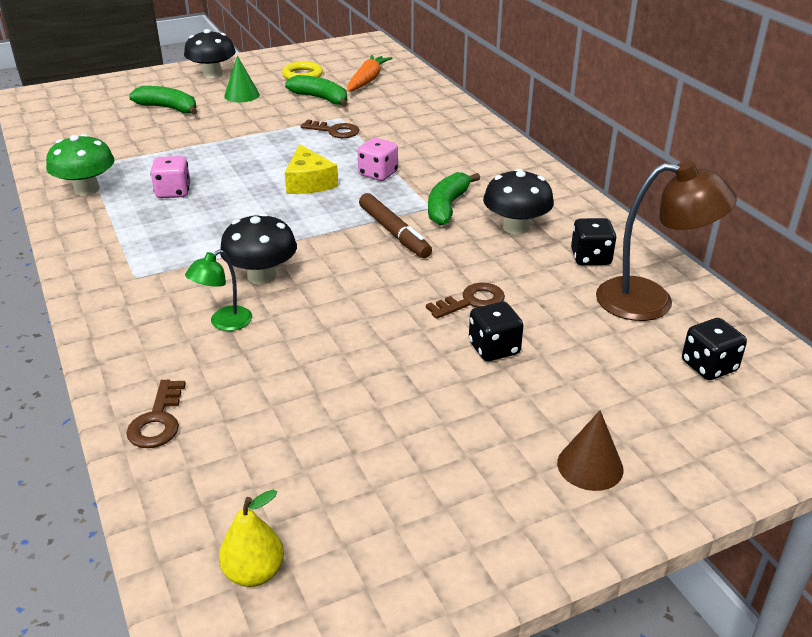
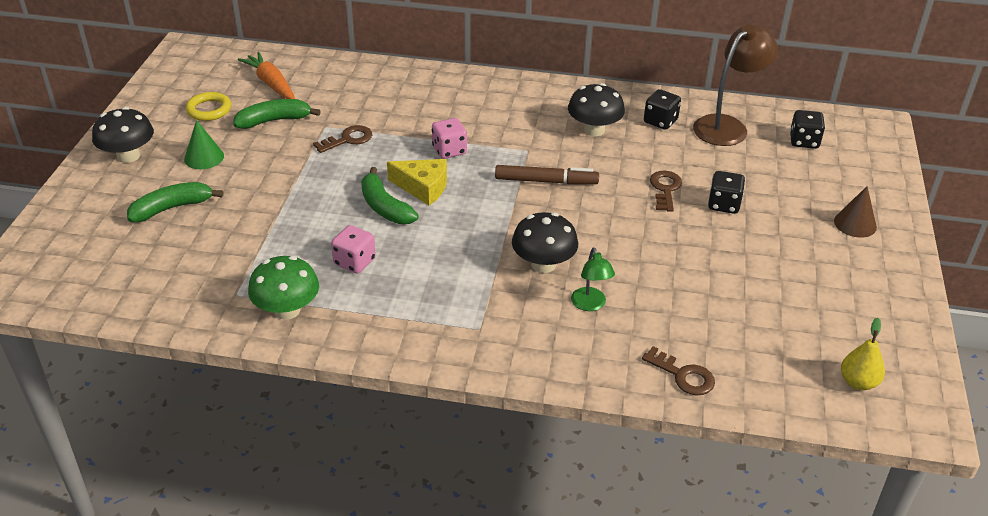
camera: 55 degrees left, 5 degrees up
(447, 207) = (535, 143): green banana -> green banana (385, 207)

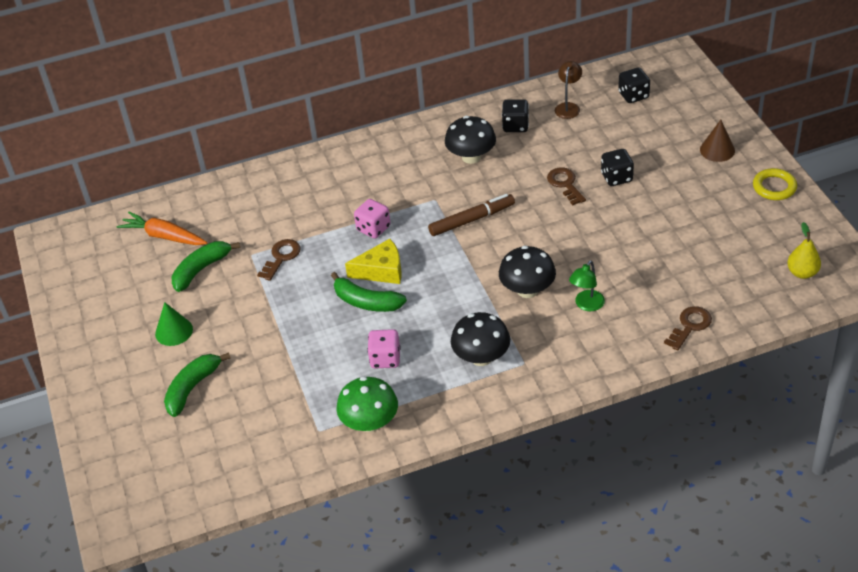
camera: 25 degrees left, 5 degrees up
(128, 156) = (105, 362): black mushroom -> black mushroom (481, 357)
(209, 110) = (133, 286): yellow ring -> yellow ring (774, 187)
(590, 305) = (586, 305): green lamp -> green lamp turned 75 degrees clockwise
(683, 375) = (690, 326): brown key -> brown key turned 60 degrees counterclockwise
(727, 126) = (568, 107): brown lamp -> brown lamp, size x0.53

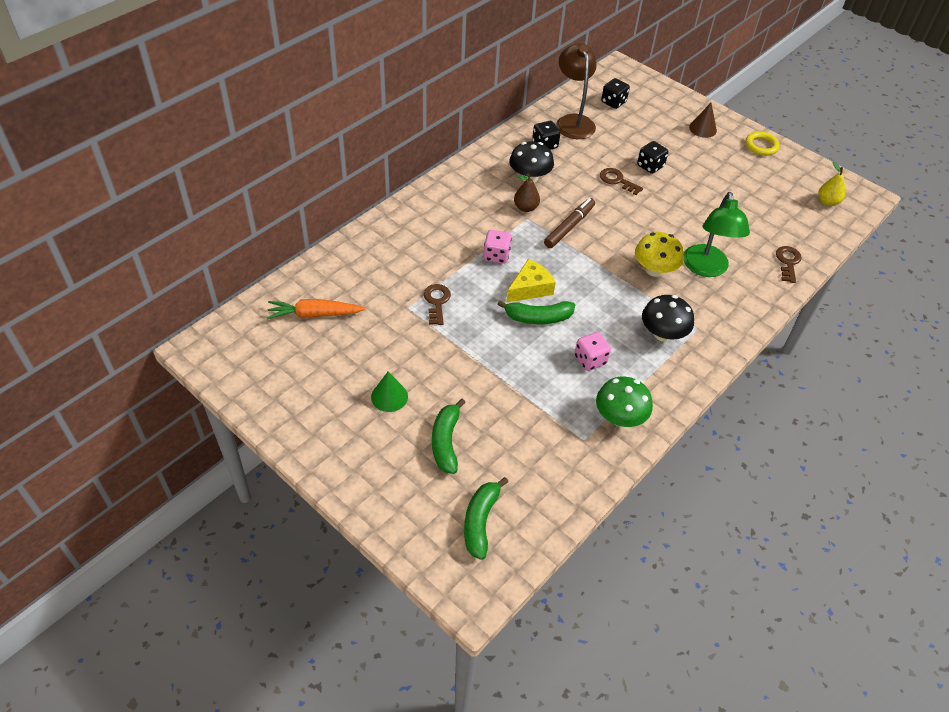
camera: 35 degrees left, 5 degrees up
(201, 270) = (372, 334): green banana -> green banana (480, 521)
(442, 188) = (526, 208): none -> brown pear
(527, 290) = (654, 270): black mushroom -> yellow mushroom
(568, 107) = (573, 121): brown lamp -> brown lamp, size x1.87
(586, 305) = (706, 268): green lamp -> green lamp, size x1.87

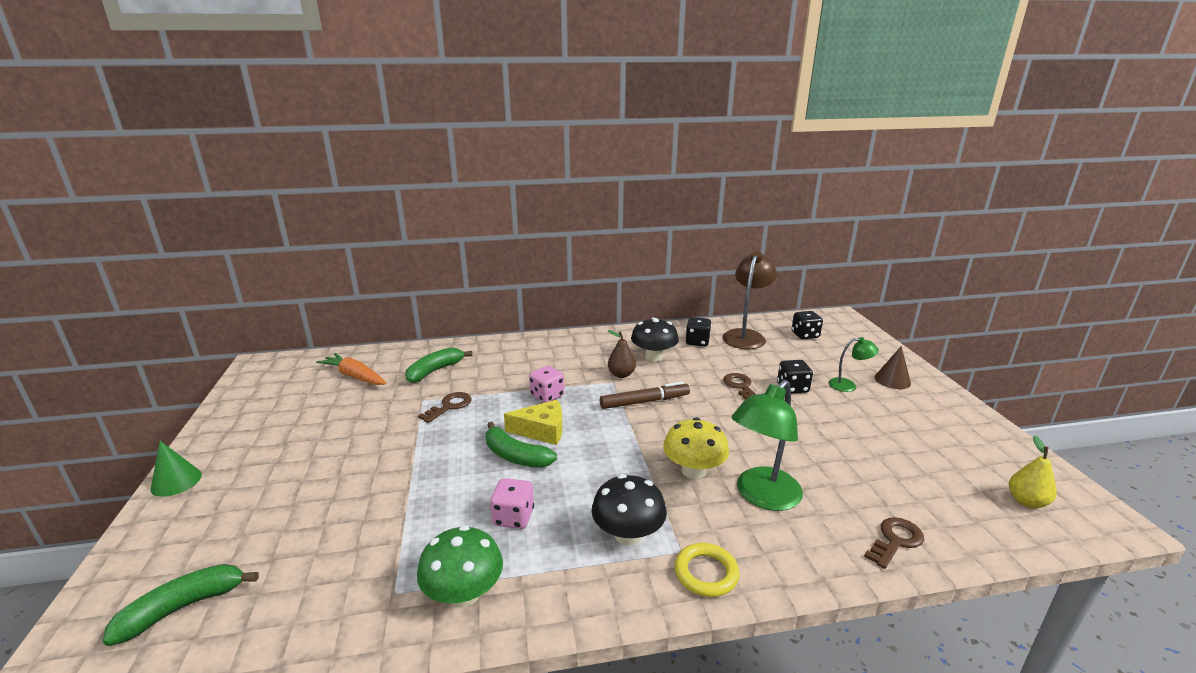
camera: 40 degrees right, 25 degrees down
(389, 396) = (306, 453): green cone -> green cone (176, 481)
(446, 442) = (283, 513): green banana -> green banana (435, 371)
(681, 147) = (848, 385): none -> green lamp
(761, 146) = (962, 416): yellow ring -> yellow ring (706, 573)

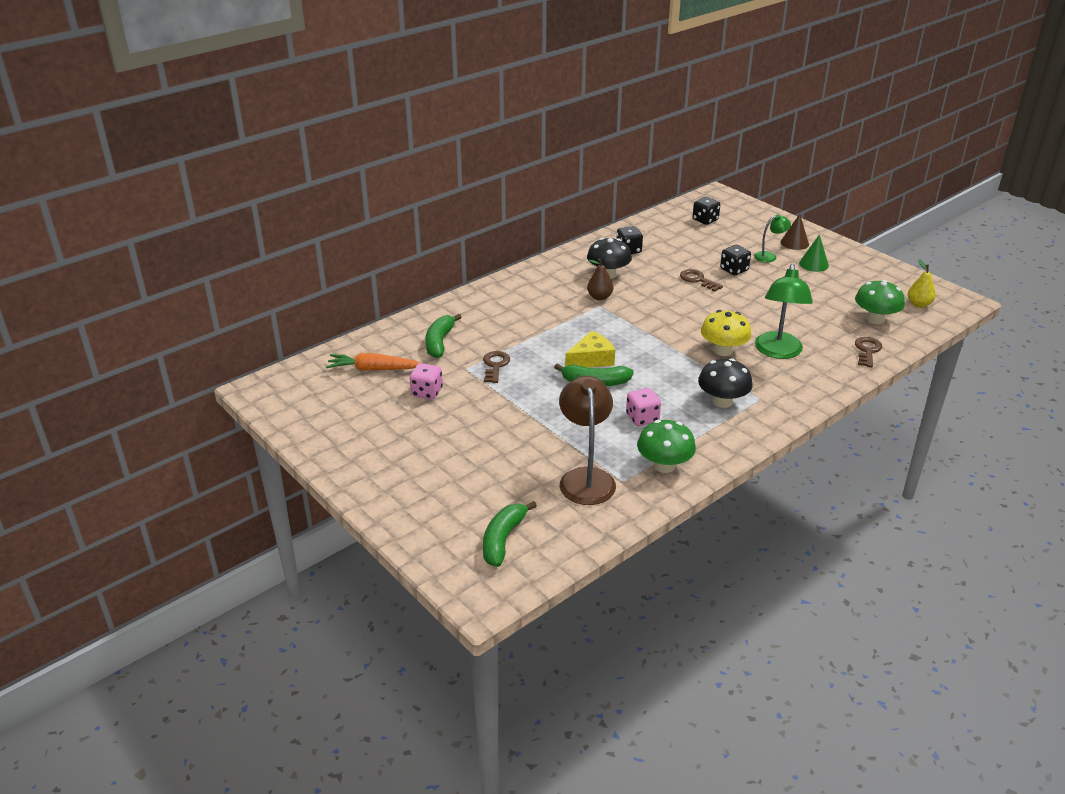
camera: 30 degrees left, 10 degrees up
(176, 481) = (360, 489): green cone -> green cone (813, 264)
(547, 396) = (562, 332): pink dice -> pink dice (427, 392)
(644, 402) = (641, 313): brown marker -> none
(706, 573) = (785, 404): yellow ring -> none
(746, 336) = (661, 233): brown lamp -> brown lamp (586, 478)
(940, 500) = (875, 319): none -> green mushroom

